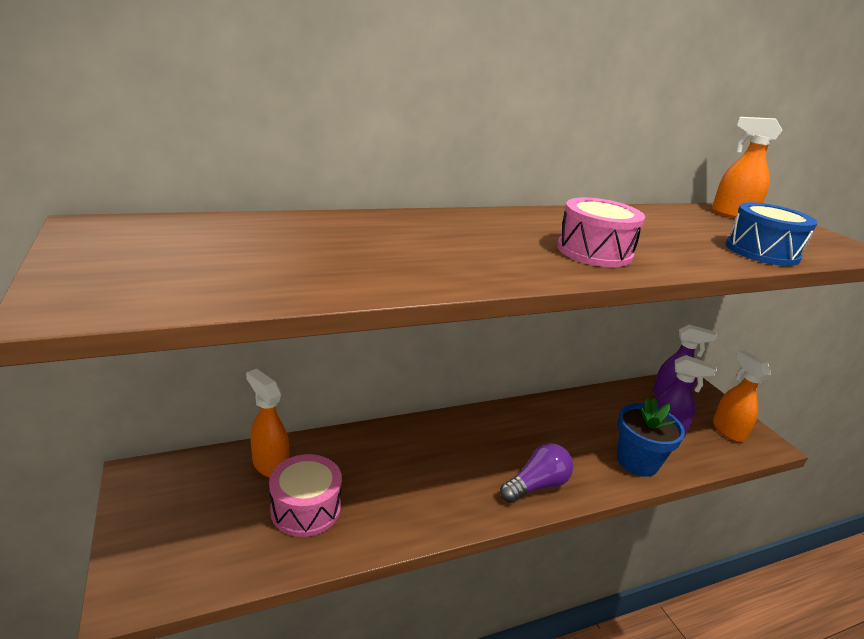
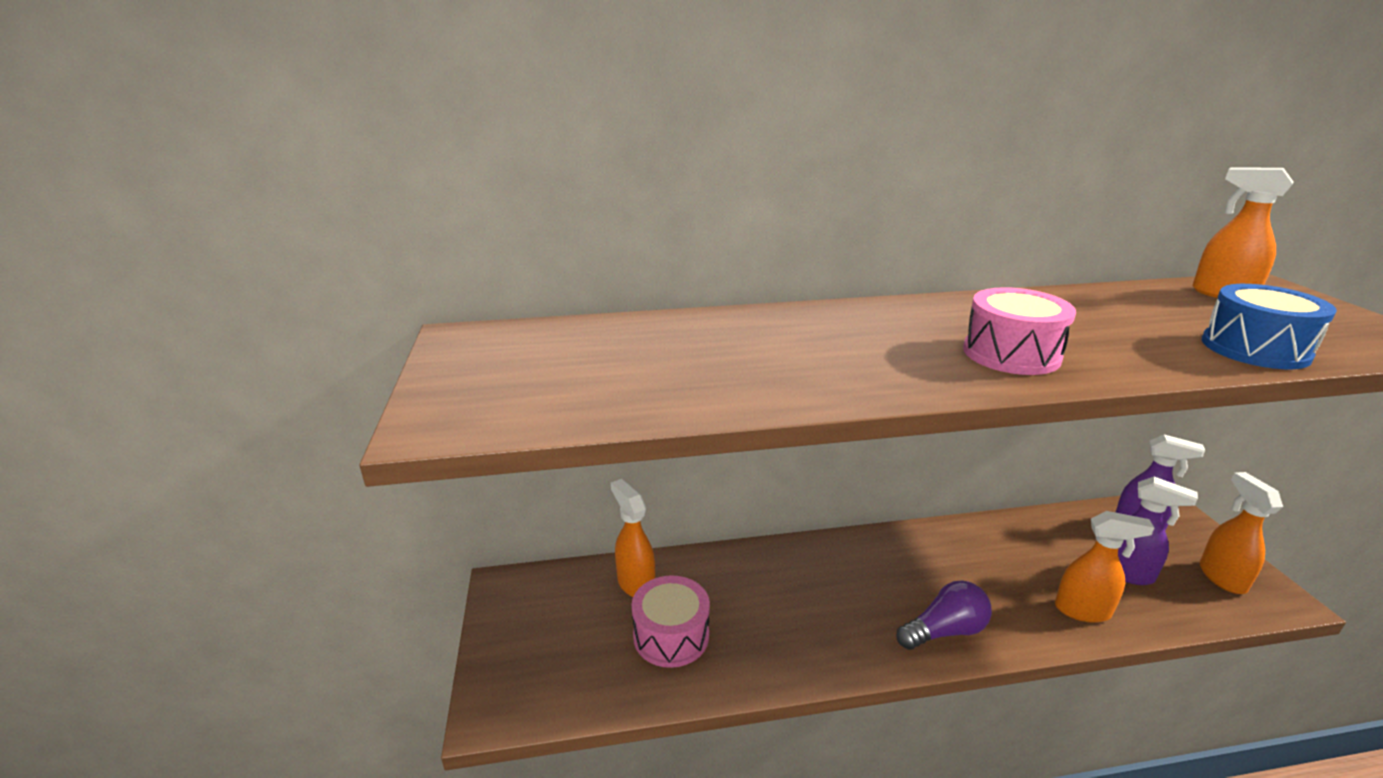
camera: 15 degrees right, 0 degrees up
(637, 462) = (1083, 610): blue flower pot -> orange spray bottle

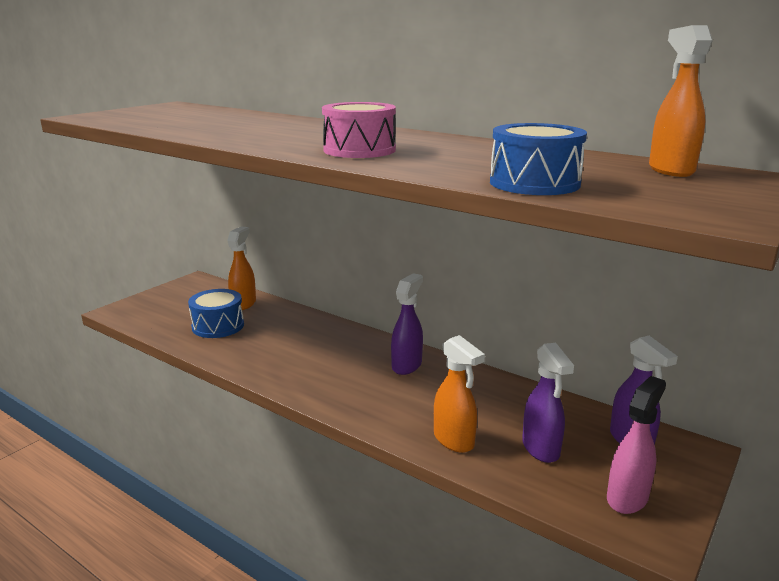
camera: 45 degrees right, 5 degrees down
(671, 636) = (218, 326): pink drum -> blue drum
(917, 556) = (407, 365): none -> purple spray bottle
(944, 631) = (343, 396): purple light bulb -> none
(1221, 577) = (627, 498): orange spray bottle -> pink spray bottle

